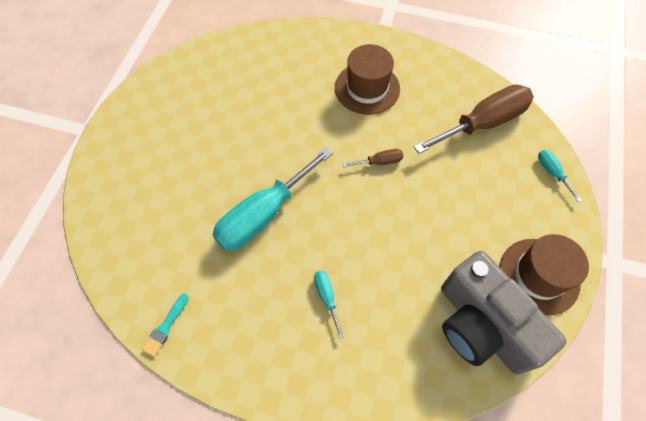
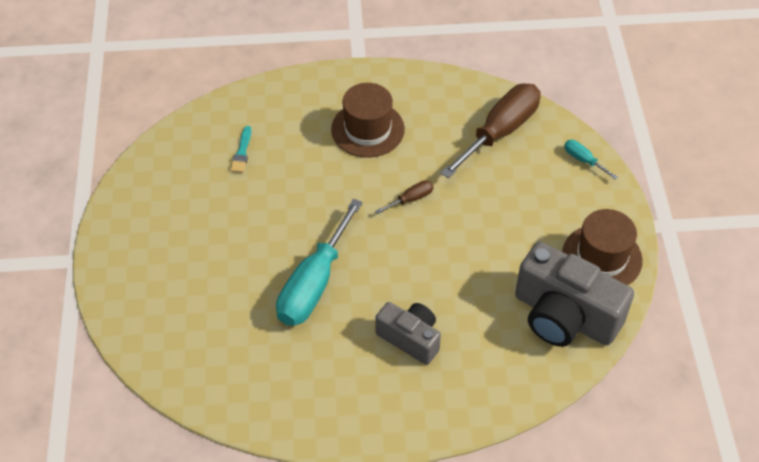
camera: 20 degrees left, 10 degrees down
(165, 327) = (263, 415): turquoise brush -> turquoise brush (242, 152)
(326, 297) = (410, 338): turquoise screwdriver -> grey camera

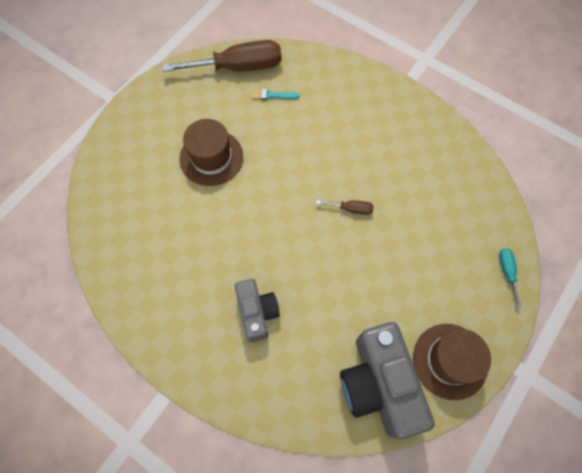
camera: 40 degrees right, 15 degrees up
(242, 152) = (272, 95): turquoise brush -> turquoise brush turned 45 degrees clockwise
(314, 284) = (232, 223): turquoise screwdriver -> none
(367, 129) = (368, 135): brown hat -> brown hat (211, 157)
(500, 131) = (462, 203): brown screwdriver -> brown screwdriver (239, 67)

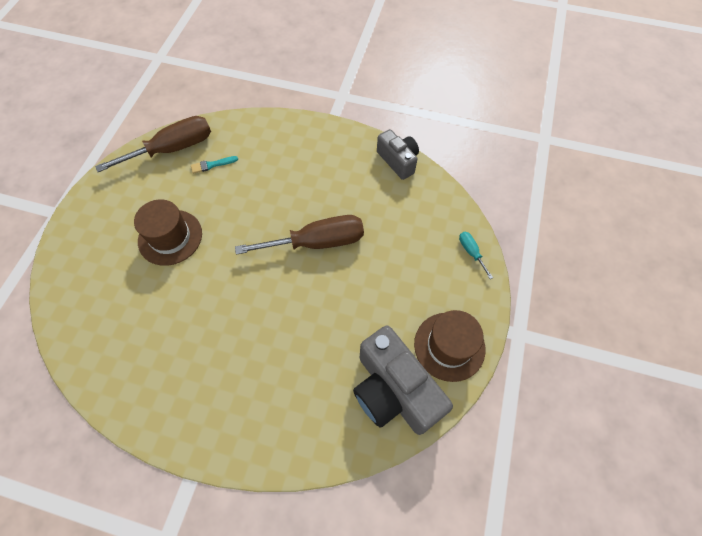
camera: 20 degrees left, 5 degrees down
(257, 312) = (258, 365): grey camera -> grey camera (398, 161)
(351, 209) = (317, 242): brown screwdriver -> brown screwdriver, size x2.31

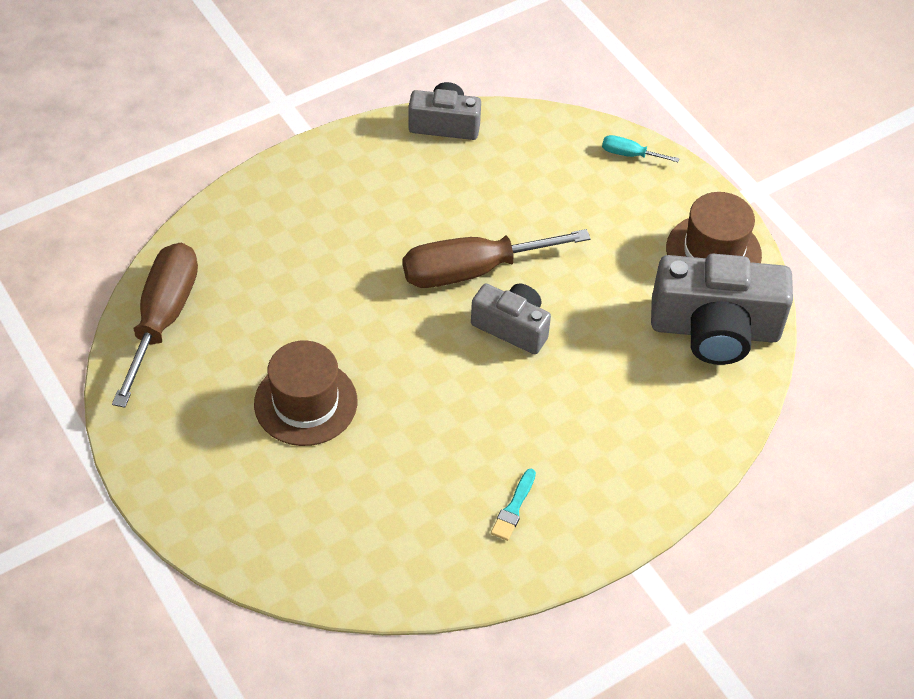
camera: 50 degrees left, 10 degrees down
(212, 165) = (240, 295): turquoise brush -> turquoise brush (513, 508)
(298, 288) = (512, 327): none -> grey camera
(317, 242) = (472, 270): brown screwdriver -> brown screwdriver turned 135 degrees counterclockwise

